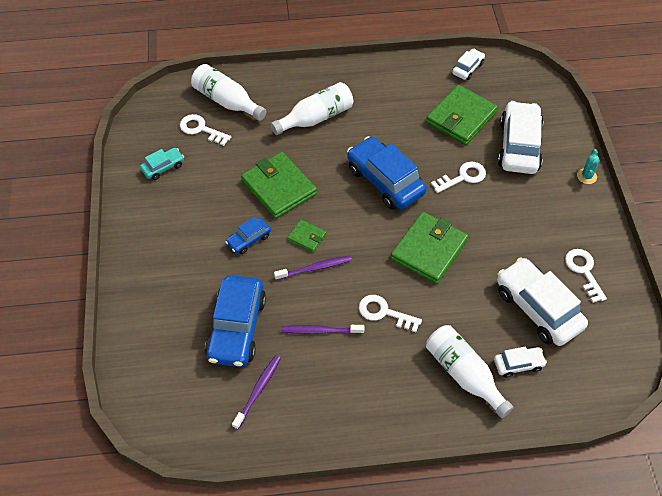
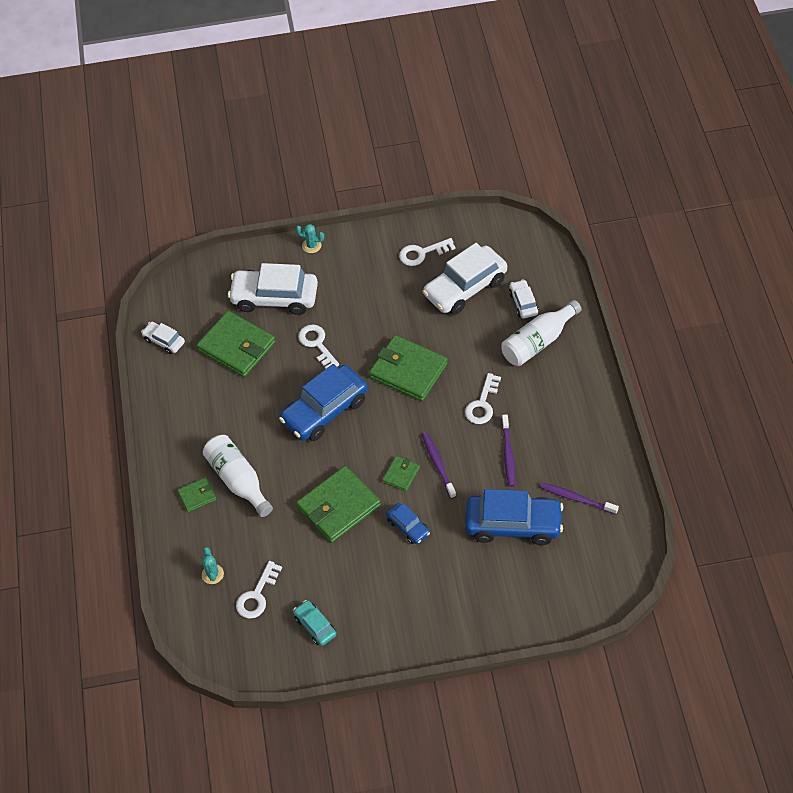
camera: 90 degrees left, 0 degrees up
(227, 101) = (212, 574): white bottle -> turquoise cactus
(304, 91) = (197, 496): none -> green wallet

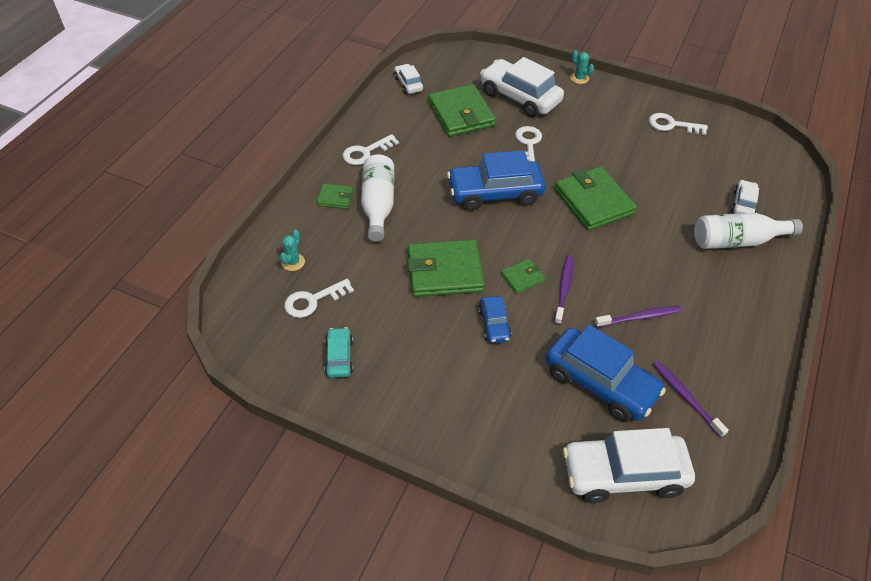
camera: 30 degrees right, 5 degrees down
(465, 288) = (694, 167): white car -> white car (623, 474)
(482, 404) = (645, 262): white key -> white key (366, 152)
(508, 454) = (640, 317): purple toothbrush -> purple toothbrush turned 135 degrees counterclockwise

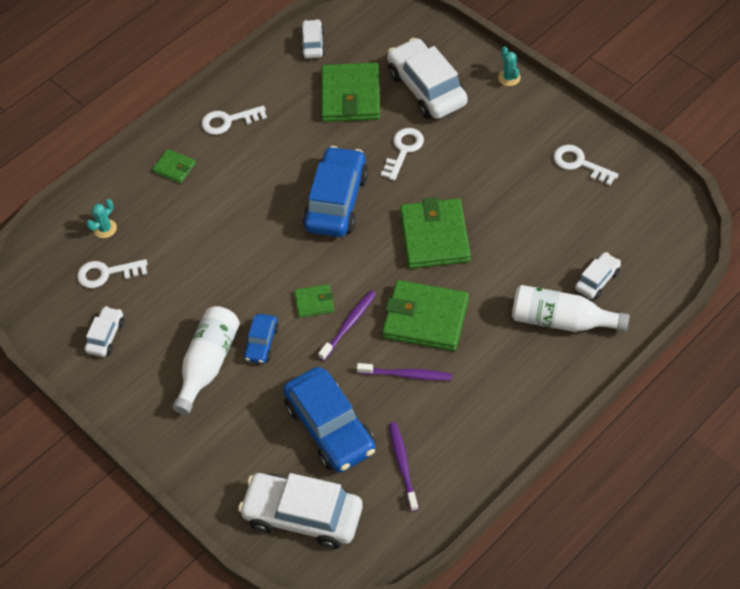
camera: 25 degrees right, 5 degrees up
(339, 357) = (106, 336): turquoise car -> white car
(378, 205) = (212, 186): white bottle -> white bottle (208, 364)
(444, 271) = (242, 276): green wallet -> green wallet (425, 318)
(495, 193) = (336, 201): blue car -> blue car turned 90 degrees clockwise

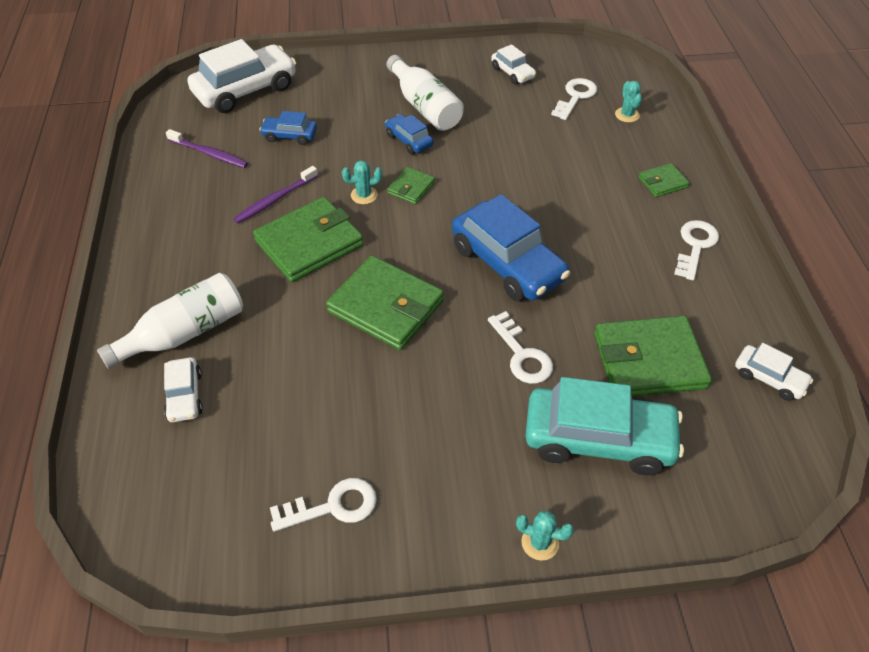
camera: 125 degrees right, 5 degrees down
(330, 428) = (290, 136): blue car -> blue car, size x0.50
(349, 324) = (364, 195): purple toothbrush -> turquoise cactus
(350, 96) = (648, 360): green wallet -> green wallet turned 45 degrees counterclockwise
(426, 88) = (598, 439): white car -> turquoise car

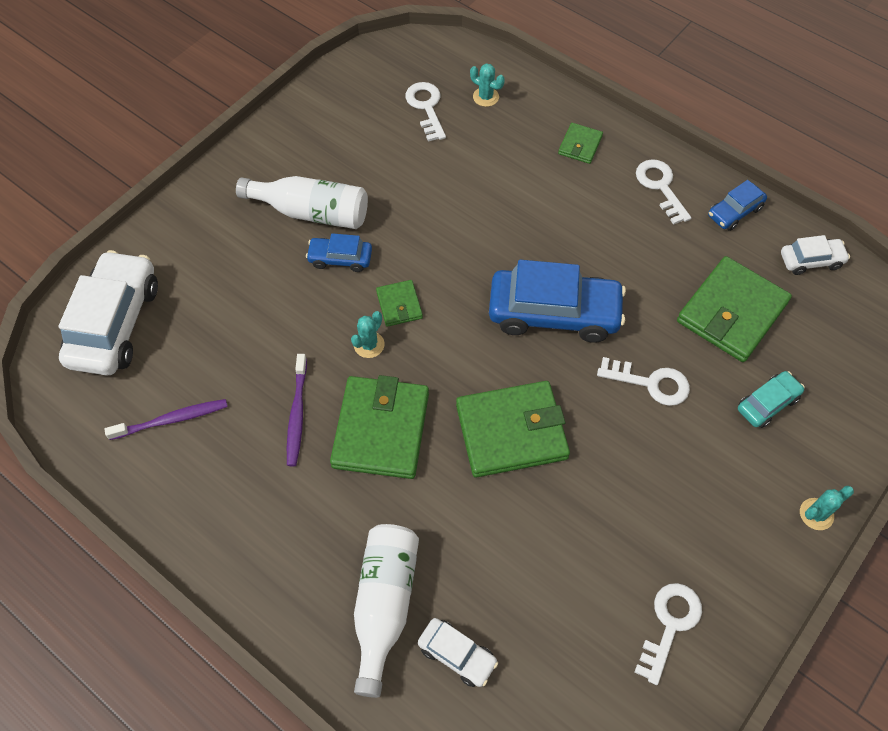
camera: 45 degrees left, 10 degrees up
(290, 136) = (225, 339): blue car -> blue car (734, 212)
(512, 73) = (346, 119): white car -> none
(598, 439) = (767, 403): turquoise car -> turquoise car, size x0.50

